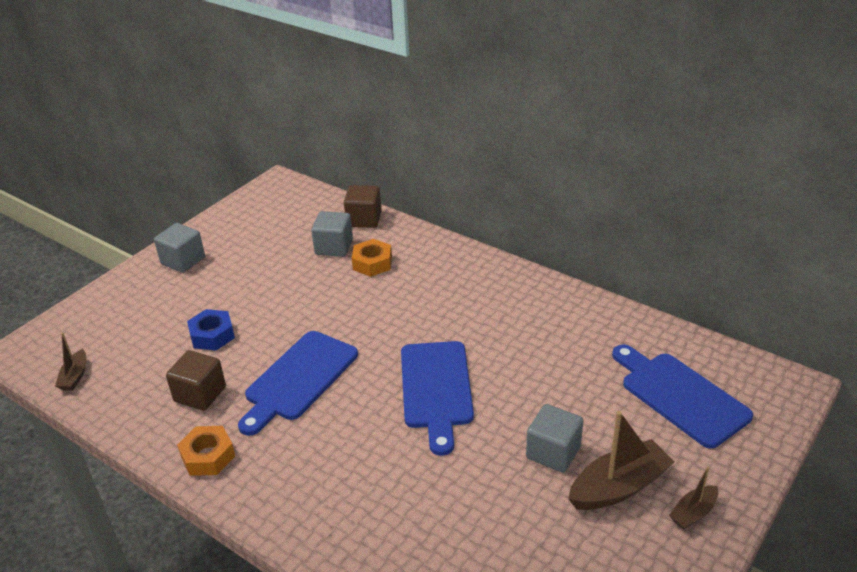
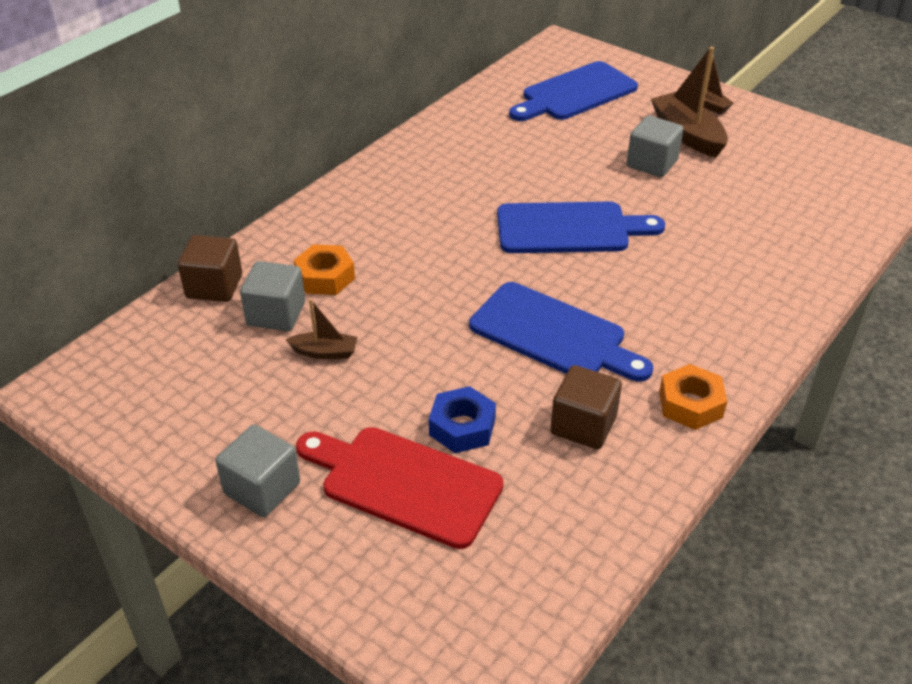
camera: 90 degrees left, 5 degrees up
(75, 376) = (548, 583): brown boat -> brown boat (325, 352)
(171, 313) = (404, 483): none -> red cutting board

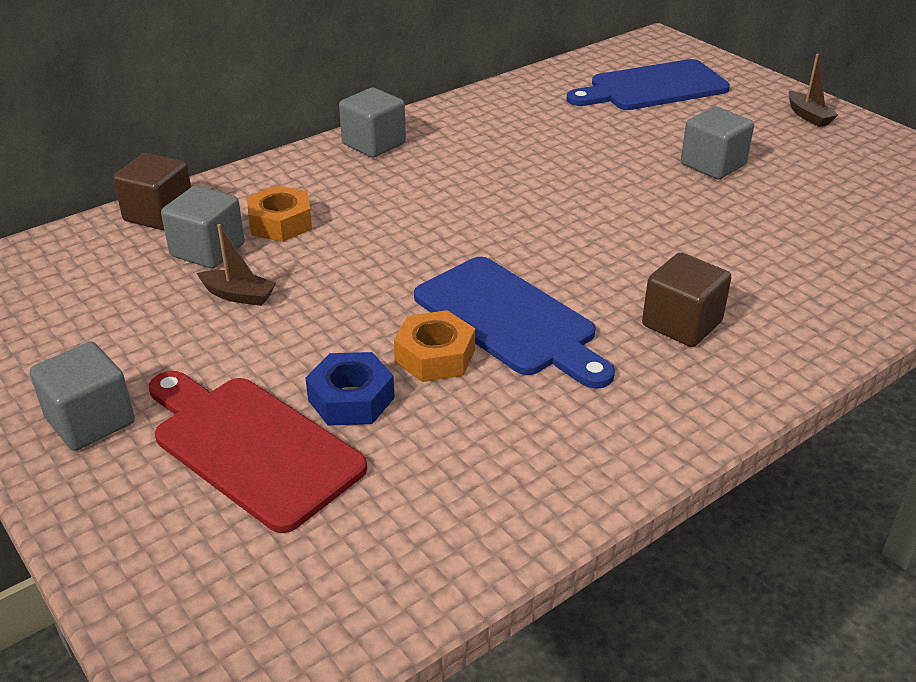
camera: 15 degrees right, 5 degrees down
(367, 185) = (374, 144): none -> grey cube
(569, 229) = (582, 216): blue cutting board -> none
(583, 425) = (498, 423): brown cube -> brown cube (681, 324)
(687, 134) = (769, 142): brown boat -> none
(690, 404) = (646, 424): orange nut -> orange nut (435, 356)

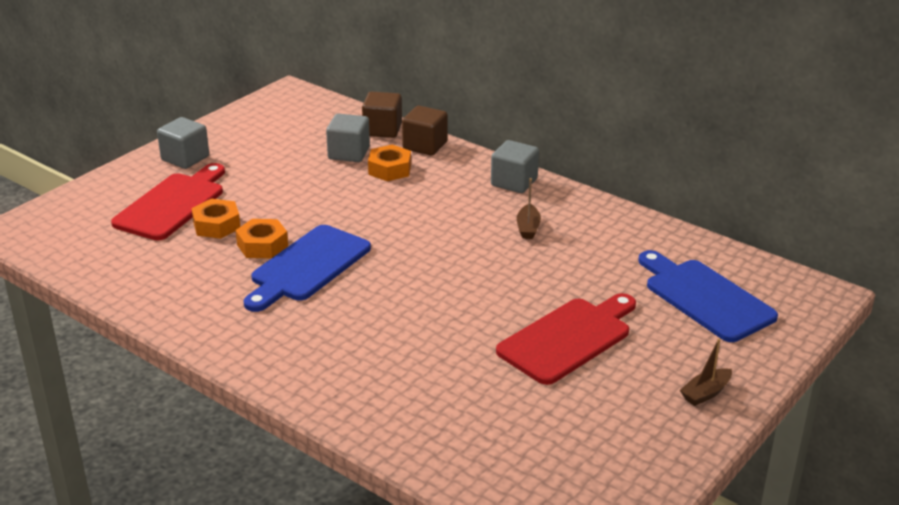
camera: 75 degrees right, 5 degrees down
(238, 295) = (305, 173): brown boat -> brown boat (528, 228)
(351, 399) = (217, 225): blue nut -> orange nut
(681, 324) = (323, 335): brown cube -> brown cube (425, 146)
(713, 165) = (568, 338): grey cube -> red cutting board

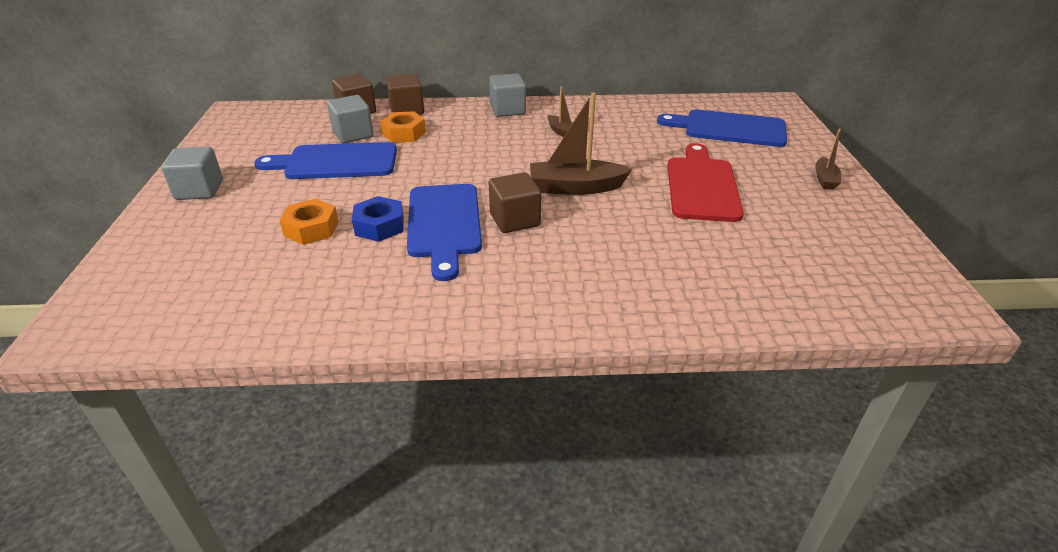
camera: 40 degrees left, 5 degrees up
(172, 204) = (240, 230): red cutting board -> none
(262, 245) = (379, 226): orange nut -> blue nut
(303, 175) = (336, 162): none -> blue cutting board
(362, 289) = (515, 220): none -> brown cube
(454, 285) = (575, 187): none -> brown boat

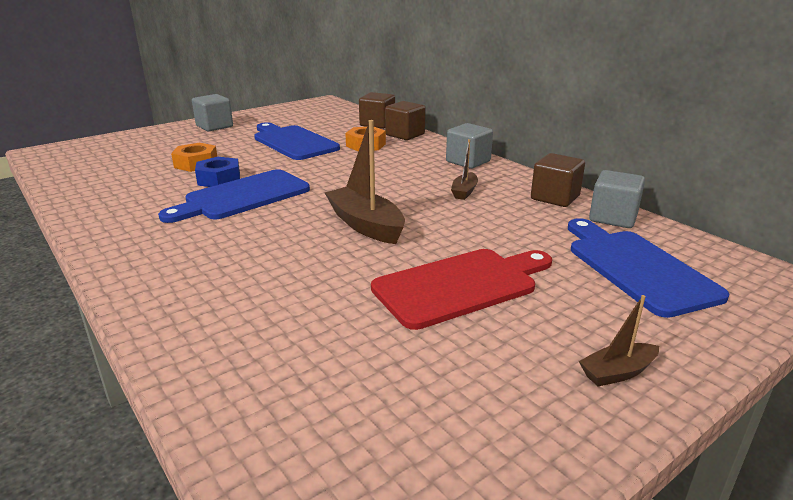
camera: 55 degrees right, 10 degrees down
(353, 134) = (340, 134): grey cube -> grey cube (613, 218)
(515, 220) = (277, 218): brown cube -> brown cube (555, 197)

